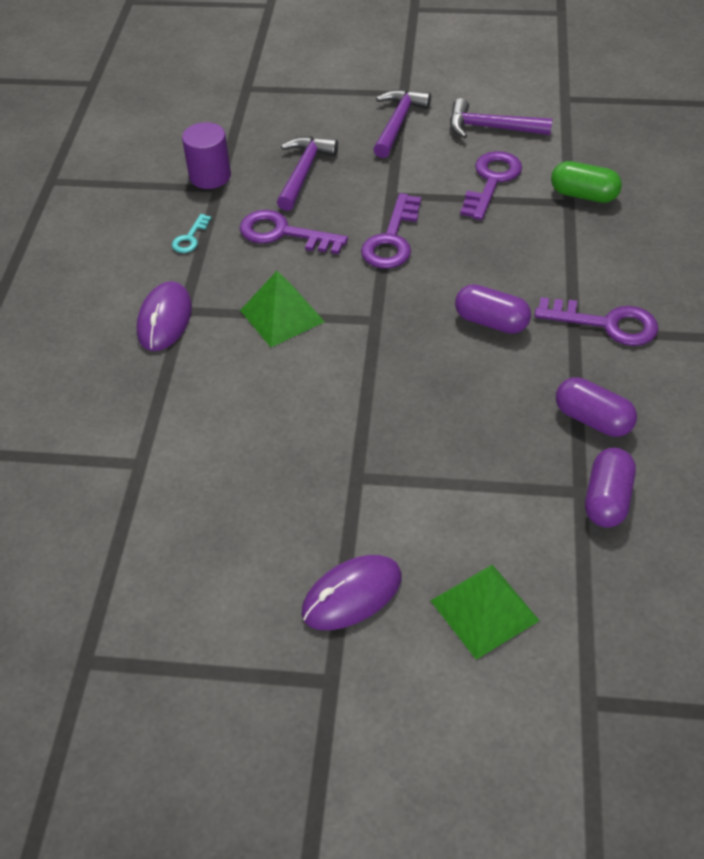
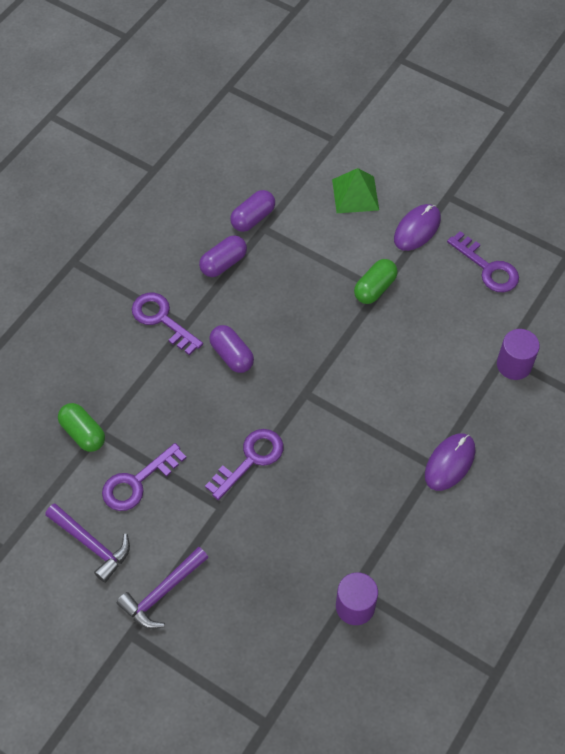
camera: 155 degrees left, 10 degrees up
(122, 457) = (514, 365): none -> purple cylinder
(190, 238) = (400, 538): turquoise key -> none
(282, 316) = (366, 426): green pyramid -> none
(283, 233) = (327, 506): purple key -> purple key (488, 268)
(304, 172) = (275, 569): purple hammer -> none
(352, 595) = (417, 229): purple mouse -> purple mouse turned 45 degrees counterclockwise
(364, 476) = (375, 288): none -> green capsule
(592, 419) = (223, 263): purple capsule -> purple capsule turned 75 degrees clockwise

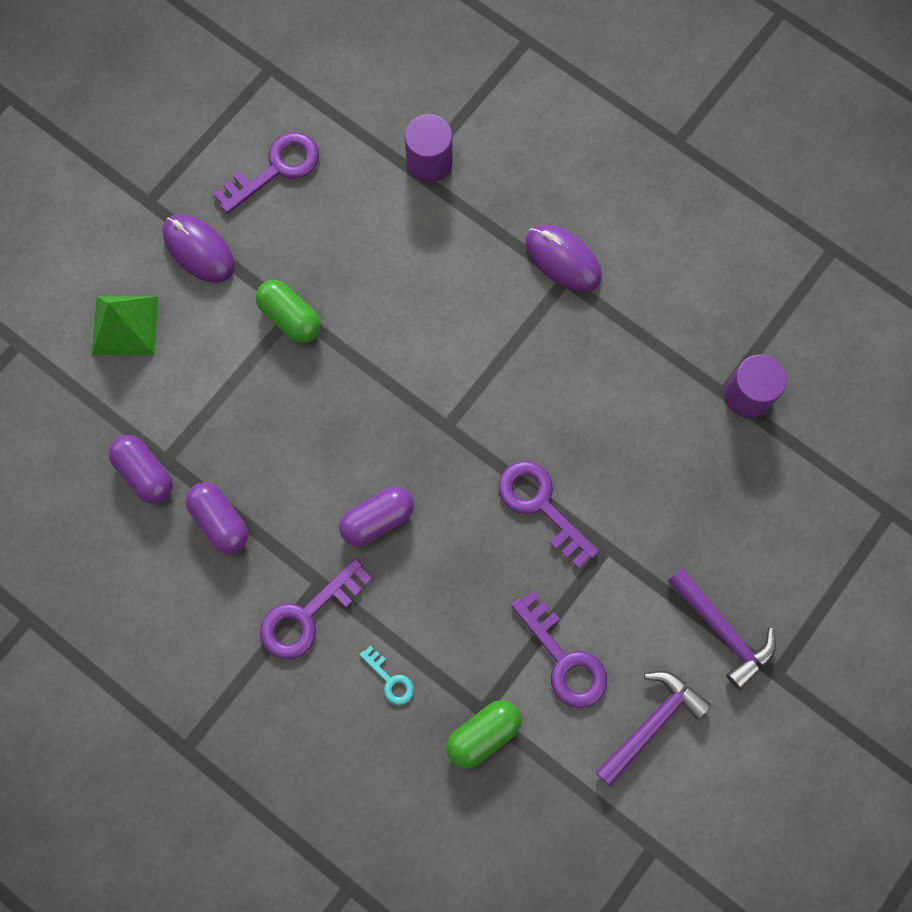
camera: 85 degrees left, 15 degrees up
(120, 373) = (390, 680): none -> turquoise key

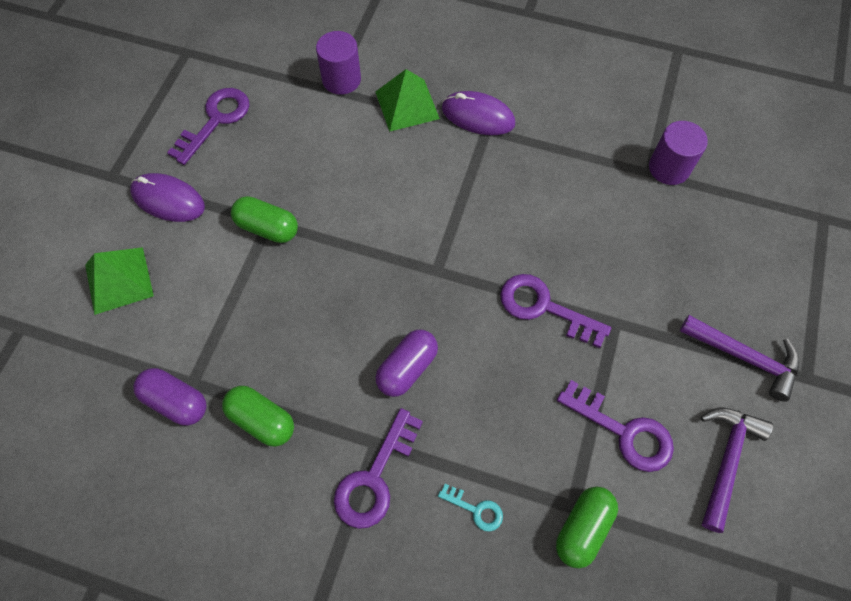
camera: 20 degrees left, 10 degrees down
(220, 521) = (262, 420): purple capsule -> green capsule
(490, 219) = (407, 105): none -> green pyramid

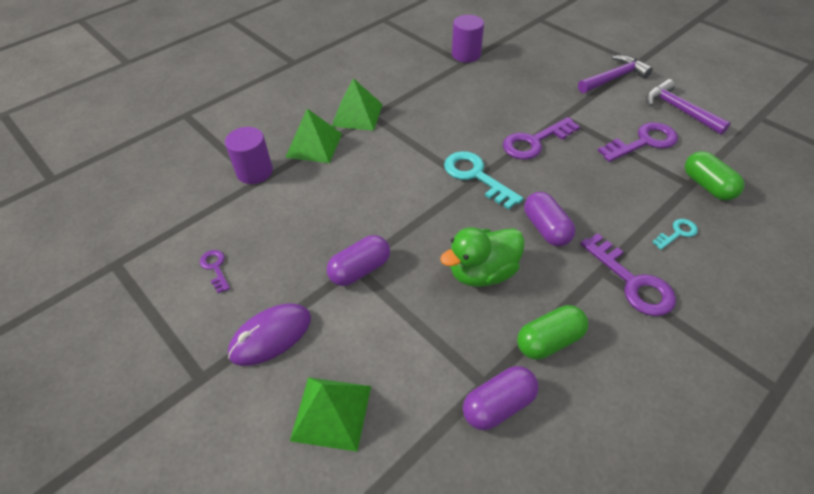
camera: 60 degrees left, 15 degrees down
(216, 120) = (215, 268): purple key -> purple key, size x0.53
(267, 228) = (360, 270): green capsule -> purple capsule
(316, 331) = (482, 272): none -> green duck
(448, 271) = (476, 176): none -> turquoise key
(478, 116) = (357, 115): purple mouse -> green pyramid

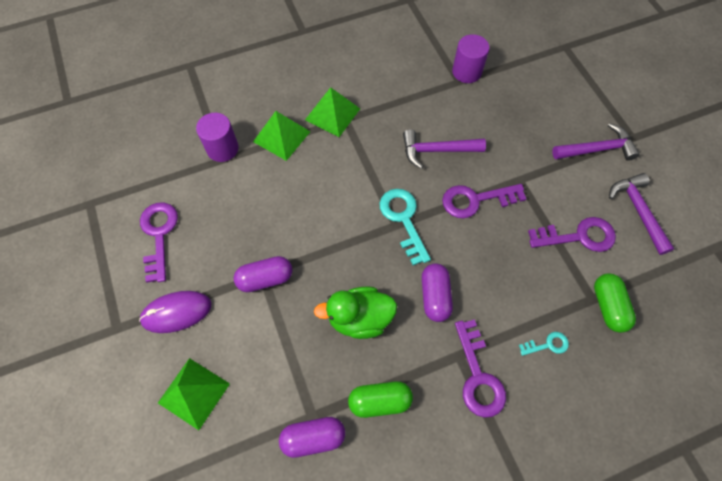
camera: 20 degrees right, 15 degrees up
(215, 268) = (159, 235): purple key -> purple key, size x1.88
(475, 115) = (437, 150): none -> purple hammer

